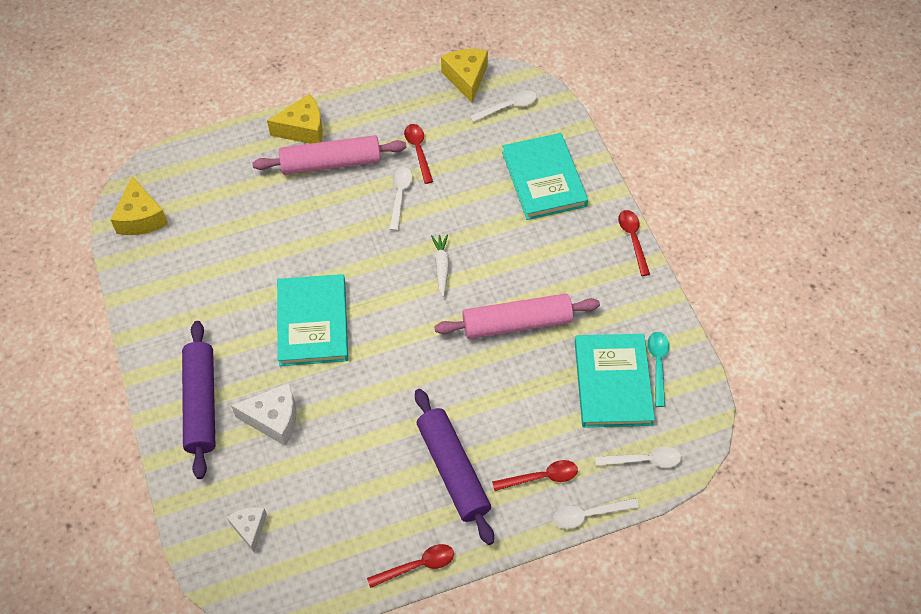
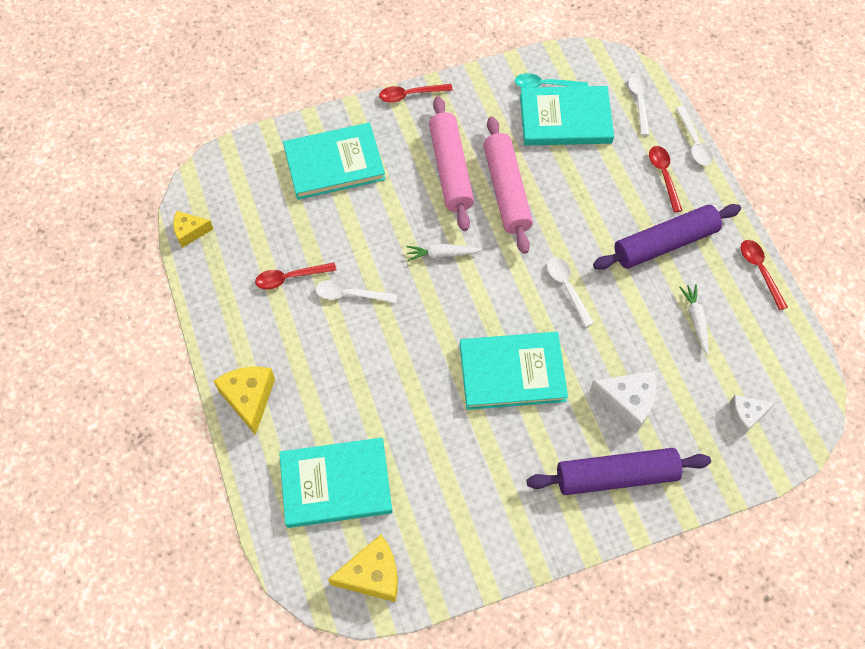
camera: 90 degrees left, 5 degrees up
(221, 191) = (336, 484): none -> turquoise book
(274, 419) = (627, 402): white cheese -> white cheese turned 105 degrees clockwise
(331, 163) = (301, 366): pink rolling pin -> pink rolling pin (450, 169)
(360, 491) = (695, 320): none -> white carrot
(466, 78) = (190, 232): yellow cheese -> yellow cheese, size x0.64
(508, 107) = (235, 193): white spoon -> white spoon (567, 287)

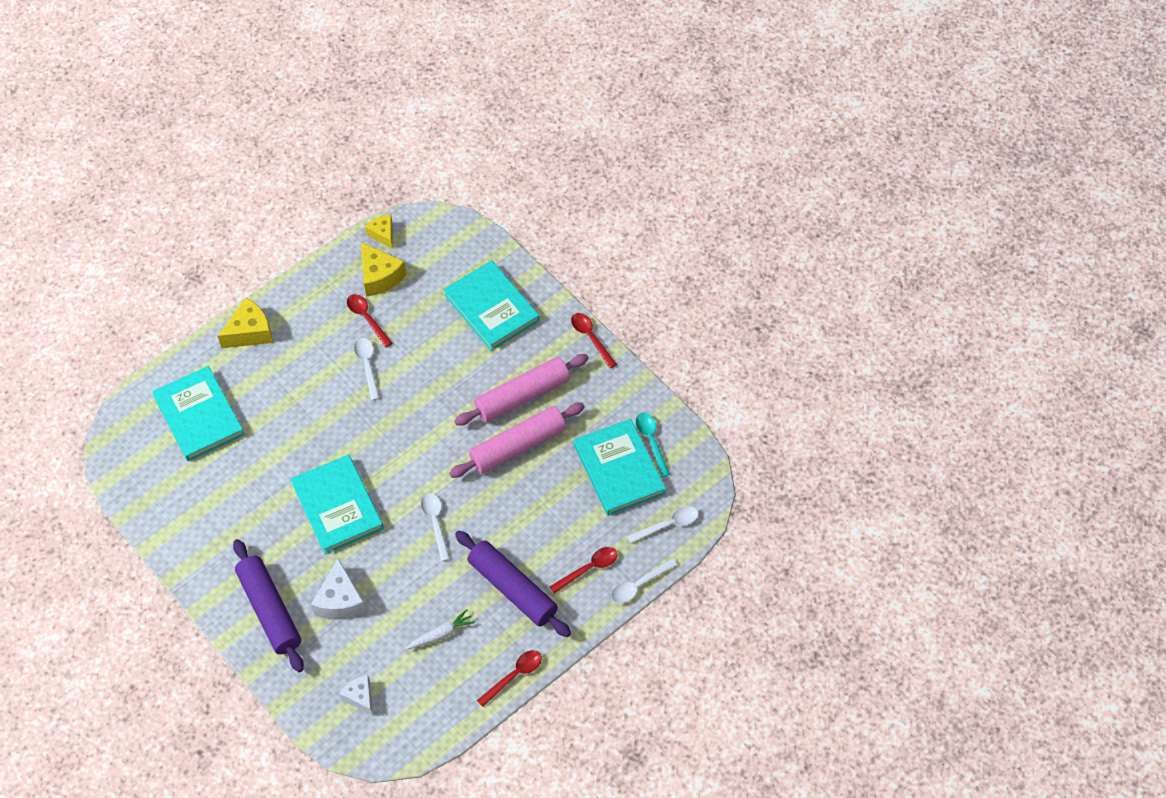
camera: 70 degrees right, 5 degrees down
(372, 575) = (135, 465): yellow cheese -> yellow cheese (380, 276)
(442, 254) = (432, 418): white carrot -> none
(567, 287) = (435, 523): white spoon -> white spoon turned 60 degrees counterclockwise

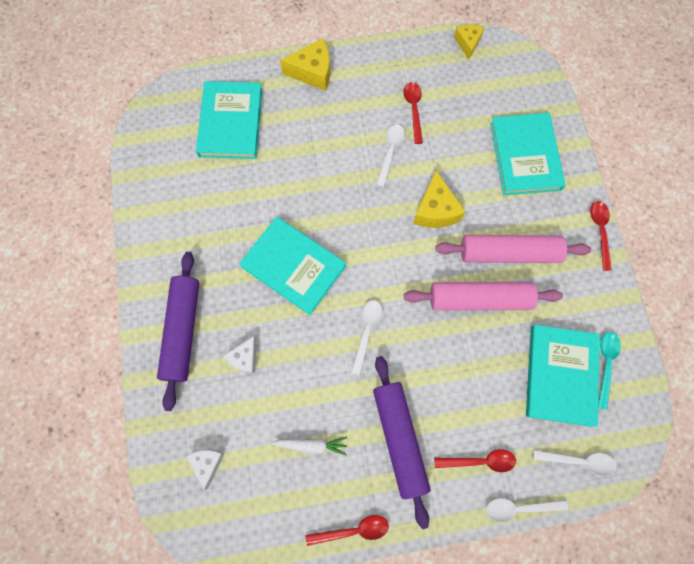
camera: 30 degrees right, 15 degrees up
(337, 506) = (293, 266): turquoise book -> turquoise book turned 60 degrees counterclockwise
(340, 601) = (245, 358): white cheese -> white cheese, size x0.64
(380, 276) = (444, 79): yellow cheese -> yellow cheese (435, 210)

